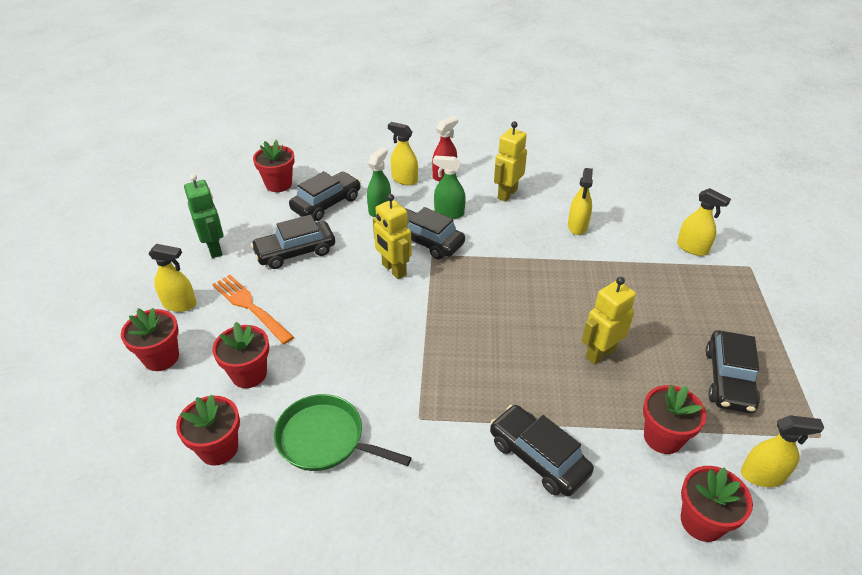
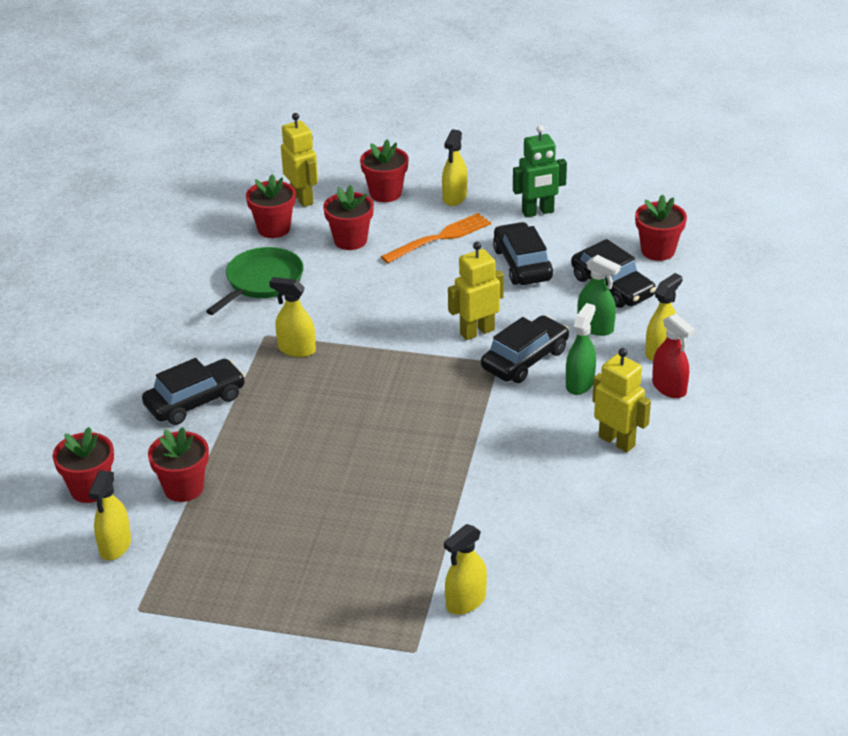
camera: 100 degrees right, 5 degrees down
(577, 226) = (533, 496): yellow spray bottle -> yellow spray bottle (296, 349)
(600, 353) = (304, 468): yellow robot -> yellow robot (302, 198)
(728, 379) = (235, 561): black car -> none

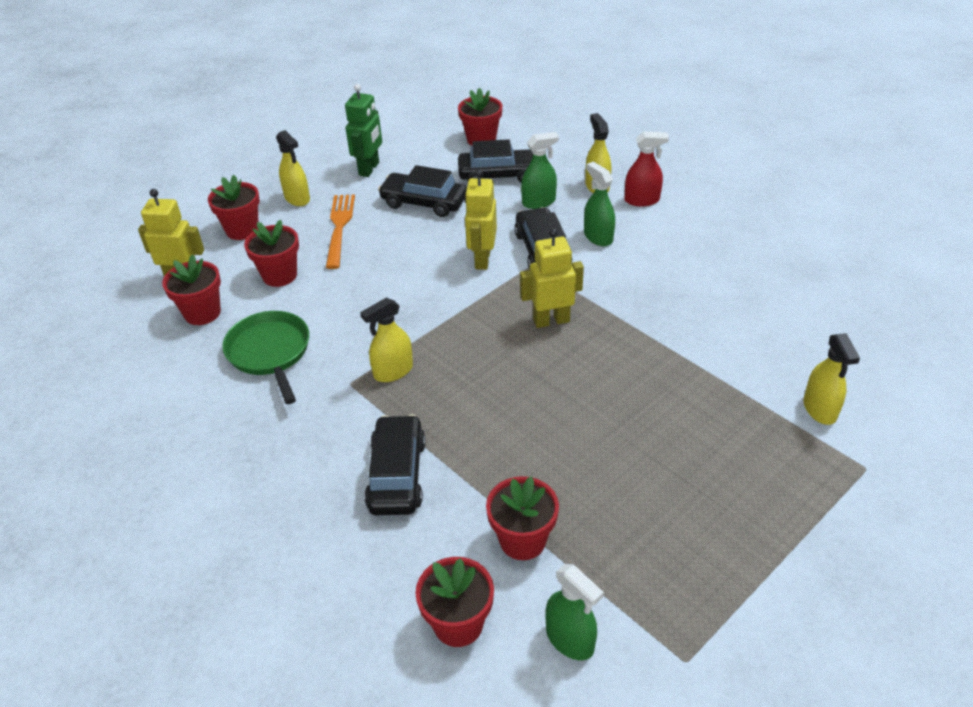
camera: 55 degrees left, 5 degrees up
(115, 546) = (570, 640): yellow spray bottle -> green spray bottle
(617, 441) = (682, 248): yellow robot -> yellow robot (551, 320)

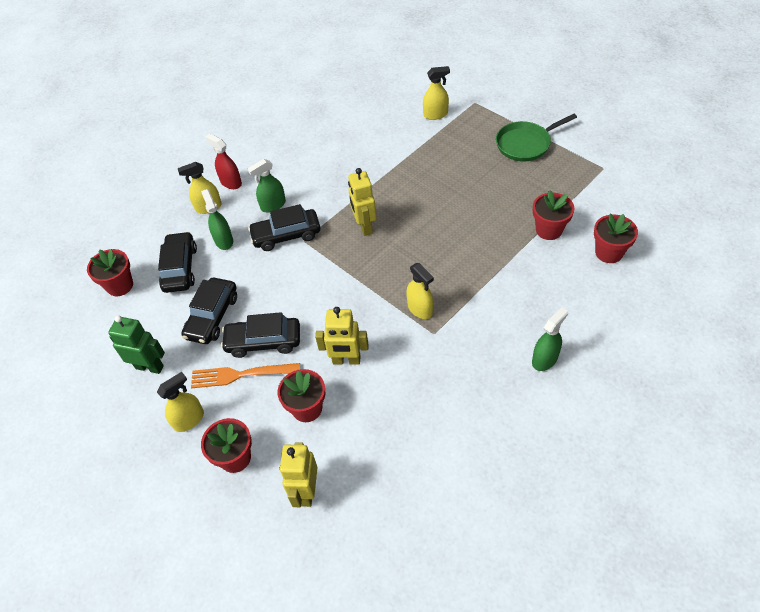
camera: 90 degrees left, 10 degrees up
(202, 313) = (356, 459): red flower pot -> none
(270, 353) = (405, 393): green pan -> green pan (525, 144)
(397, 475) = (512, 293): black car -> black car (263, 341)
(482, 259) = (294, 270): yellow robot -> yellow robot (346, 360)
(570, 640) = (604, 208): green spray bottle -> green spray bottle (545, 359)
(642, 200) = (231, 182): red spray bottle -> red spray bottle turned 45 degrees counterclockwise

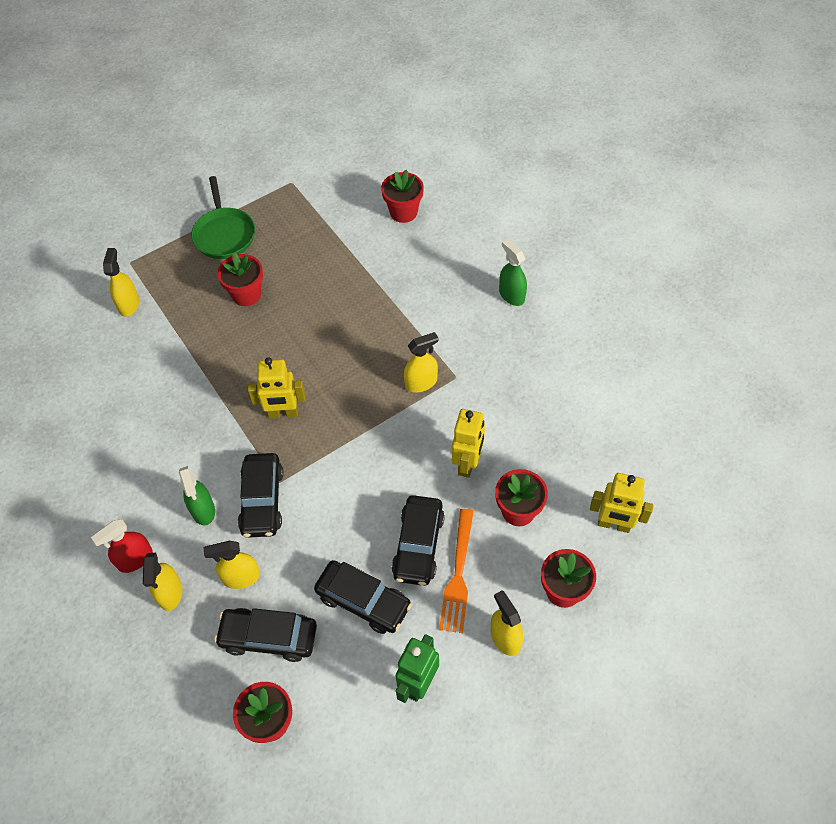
camera: 80 degrees left, 5 degrees up
(224, 240) = (241, 577): green spray bottle -> yellow spray bottle
(549, 230) = (356, 249): red flower pot -> red flower pot (246, 294)

